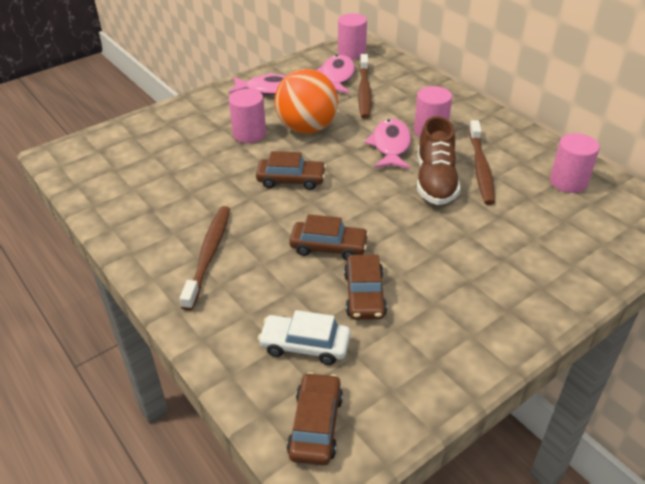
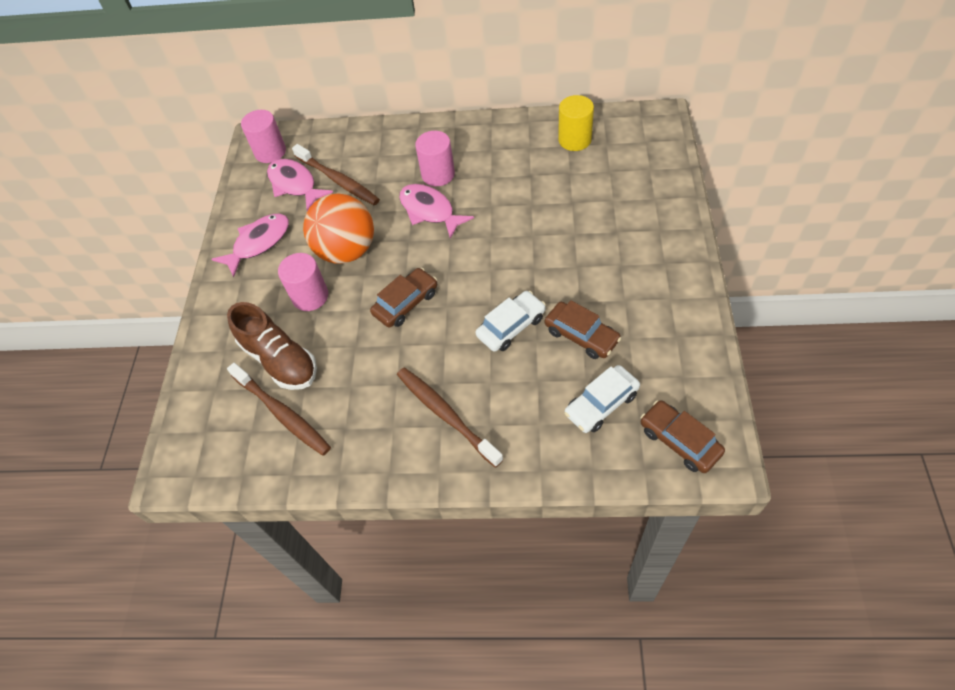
camera: 45 degrees left, 15 degrees up
(328, 247) = (511, 326): brown car -> white car
(435, 181) = (500, 212): brown shoe -> brown shoe (280, 360)
(480, 168) = (512, 176): brown toothbrush -> brown toothbrush (282, 413)
(568, 182) = (574, 140): pink cylinder -> yellow cylinder

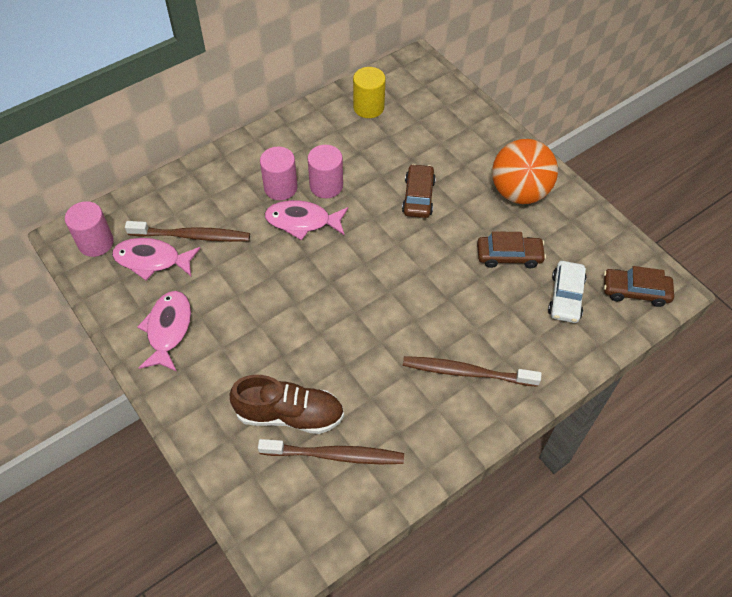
camera: 45 degrees left, 0 degrees up
(310, 296) = (264, 347): pink cylinder -> pink cylinder (326, 186)
(347, 251) = (260, 292): orange ball -> orange ball (519, 192)
(406, 303) = (354, 306): brown car -> brown car (418, 197)
(511, 326) = (453, 278): white car -> none

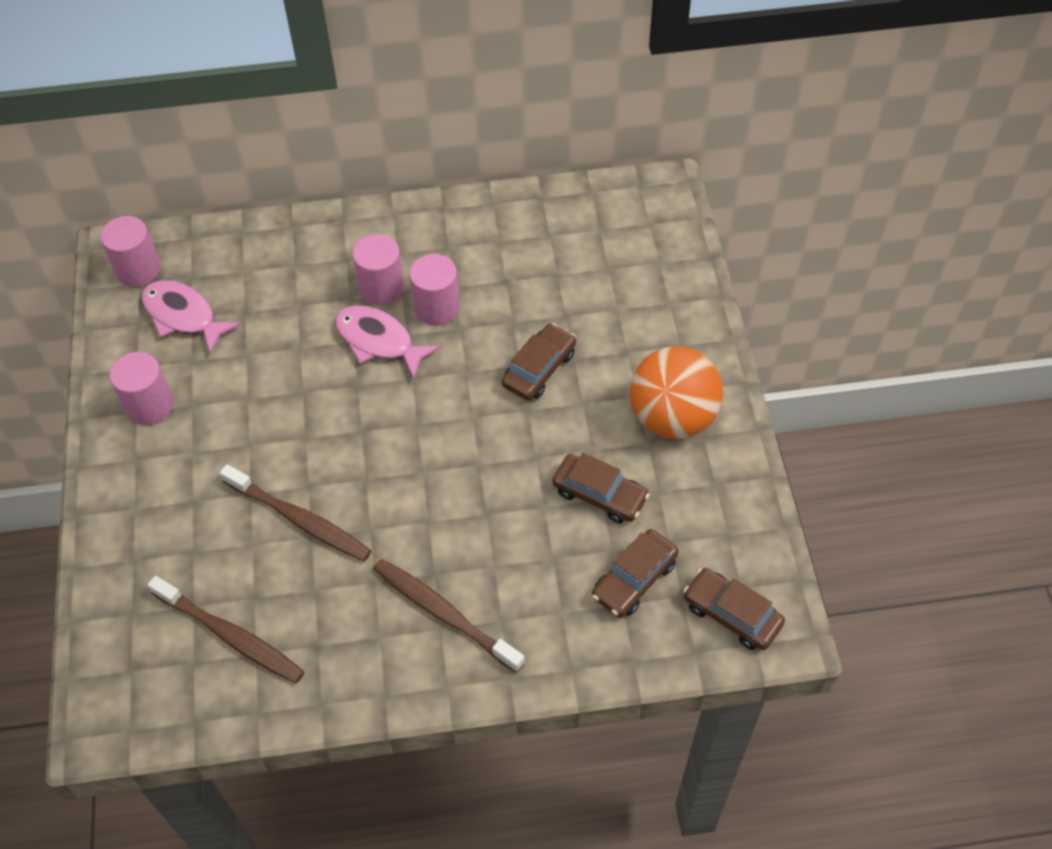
camera: 30 degrees right, 0 degrees up
(168, 329) = (149, 405): pink fish -> pink cylinder
(192, 236) = (244, 306): brown toothbrush -> brown toothbrush (299, 519)
(289, 414) = (213, 565): brown shoe -> none
(368, 107) = (557, 226): yellow cylinder -> none
(565, 297) = (634, 579): white car -> brown car

